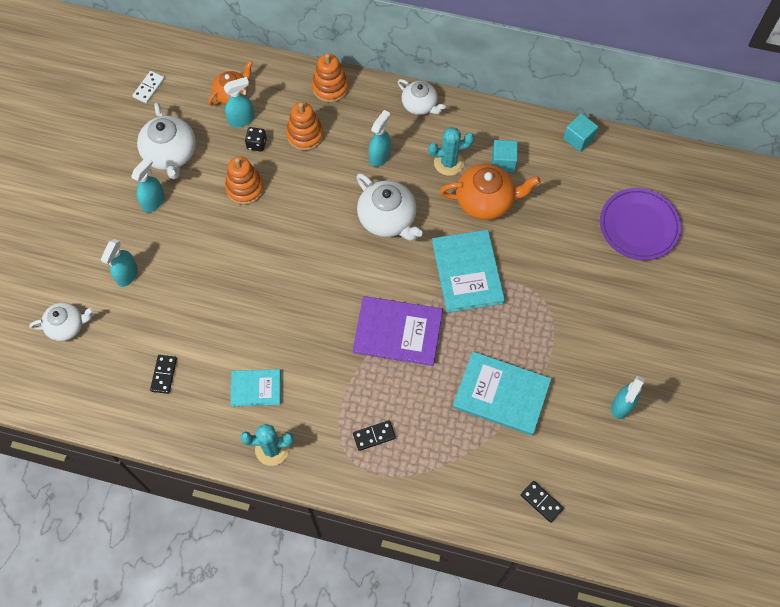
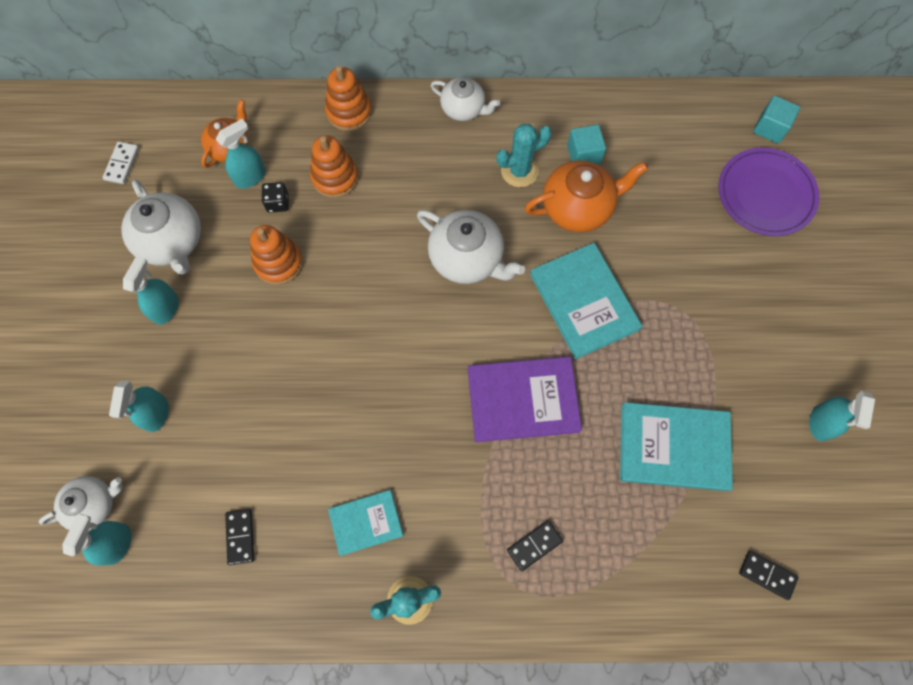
camera: 15 degrees left, 5 degrees up
(380, 156) = (434, 182): turquoise spray bottle -> turquoise spray bottle (118, 543)
(578, 139) = (661, 106): turquoise cube -> turquoise cube (770, 128)

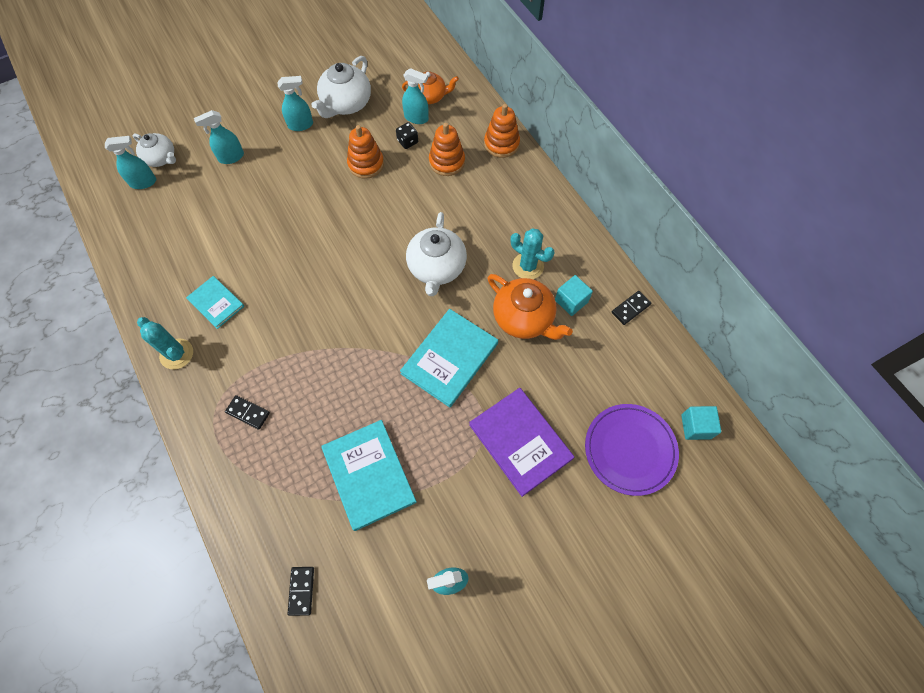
camera: 60 degrees right, 5 degrees down
(122, 164) = (382, 52): white domino -> none
(240, 536) = (175, 240): black domino -> black domino (630, 308)
(463, 109) = (553, 207): white teapot -> none
(523, 400) = (350, 354): purple book -> purple book (520, 441)

